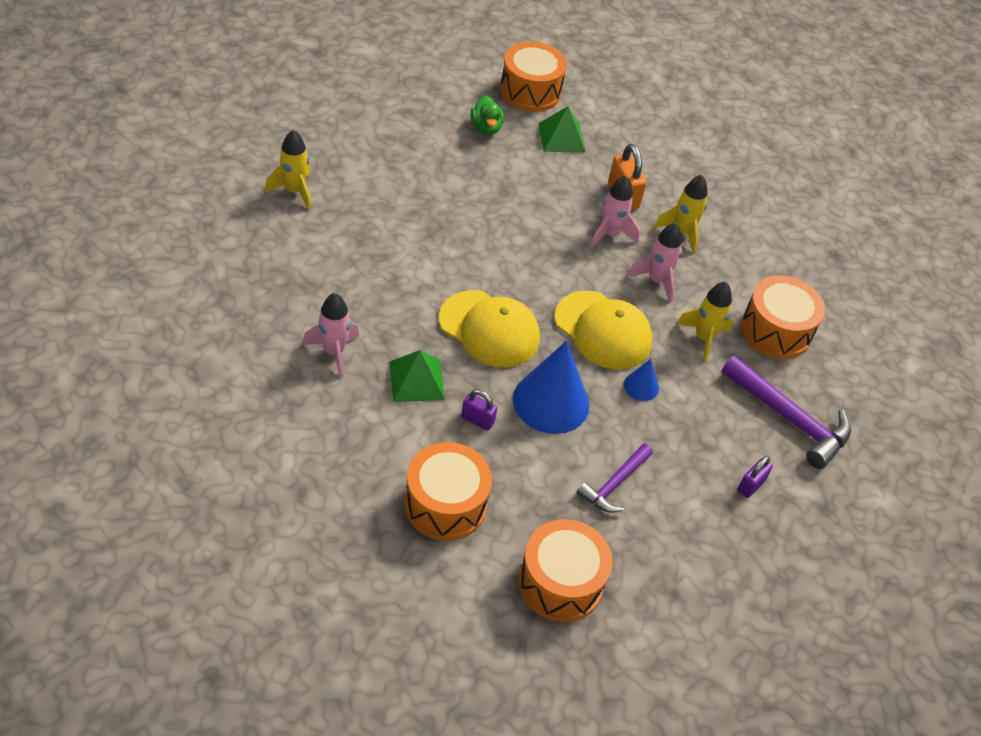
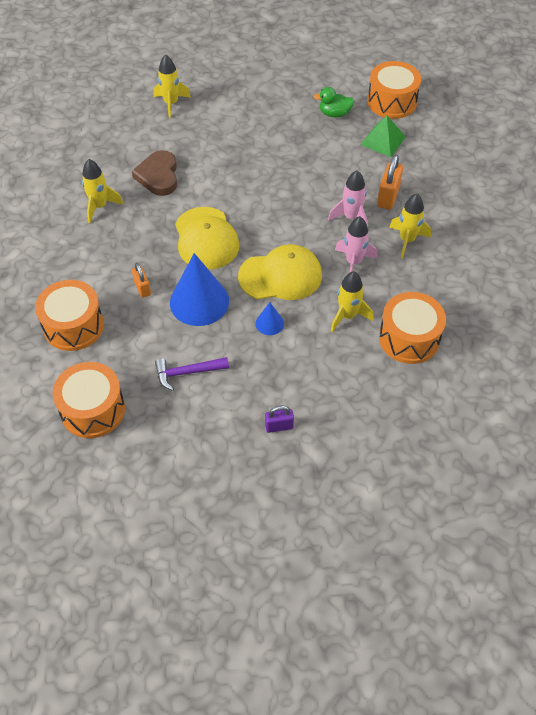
camera: 45 degrees right, 5 degrees up
(334, 352) = (100, 206): pink rocket -> yellow rocket
(366, 283) = (158, 176): none -> brown heart
(416, 380) = (130, 246): green pyramid -> none
(477, 420) = (142, 288): purple padlock -> orange padlock
(486, 128) = (334, 114): green duck -> green duck turned 60 degrees clockwise
(603, 330) = (280, 276): yellow cap -> yellow cap turned 90 degrees counterclockwise
(789, 418) = (355, 400): purple hammer -> none

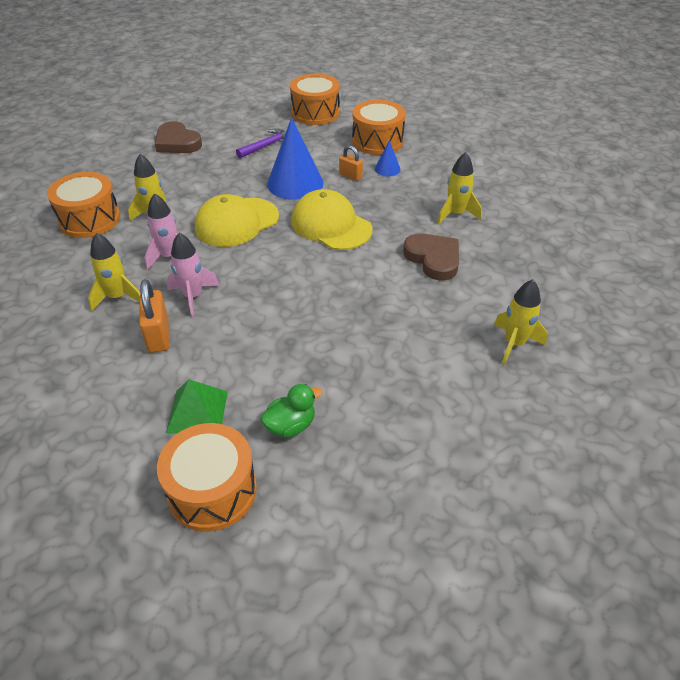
camera: 150 degrees right, 10 degrees down
(269, 323) = (223, 189): blue cone -> blue cone (387, 169)
(279, 426) = (177, 142): purple padlock -> brown heart

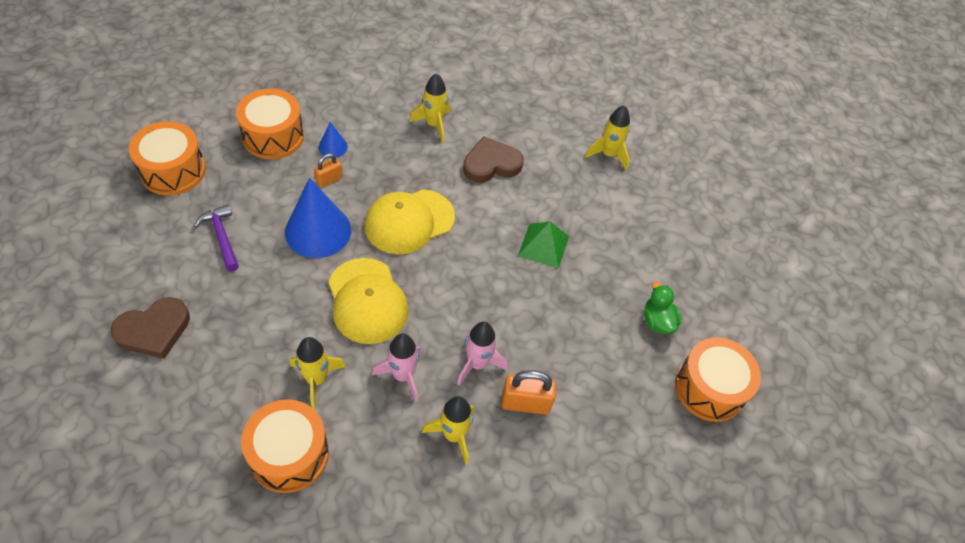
camera: 80 degrees left, 10 degrees up
(197, 411) = (628, 385): green pyramid -> green pyramid (543, 245)

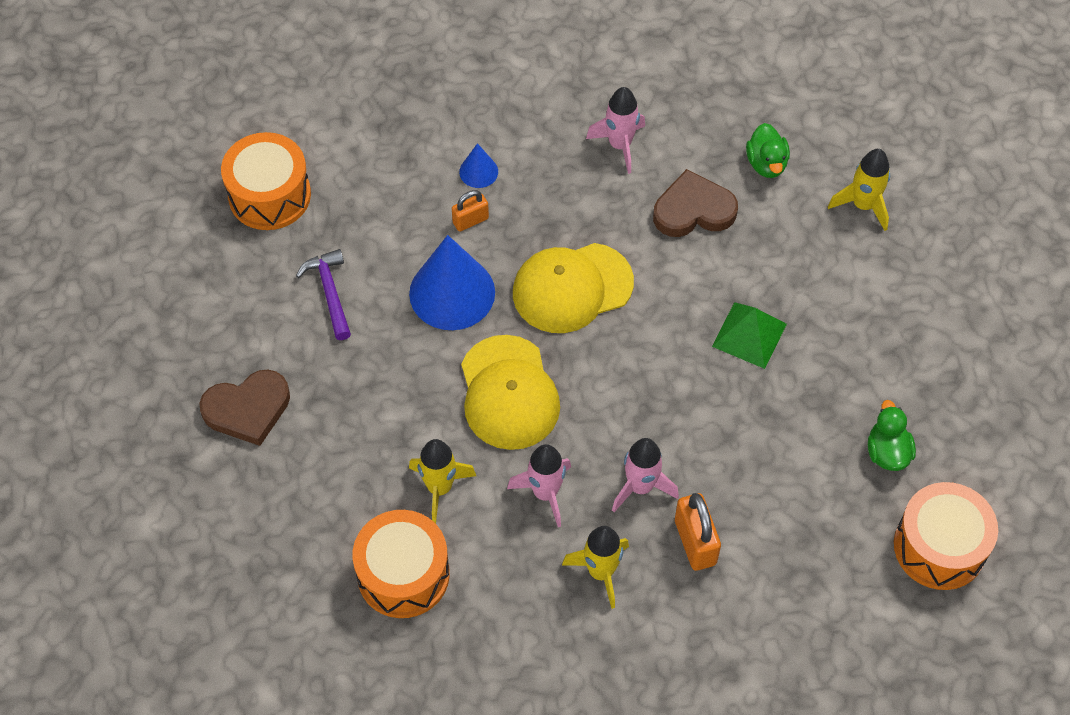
camera: 15 degrees right, 5 degrees up
(273, 136) = (400, 152): orange drum -> none
(434, 125) = (620, 145): yellow rocket -> pink rocket
(525, 403) = (695, 542): orange padlock -> orange padlock turned 60 degrees clockwise
(538, 131) = (766, 163): none -> green duck

